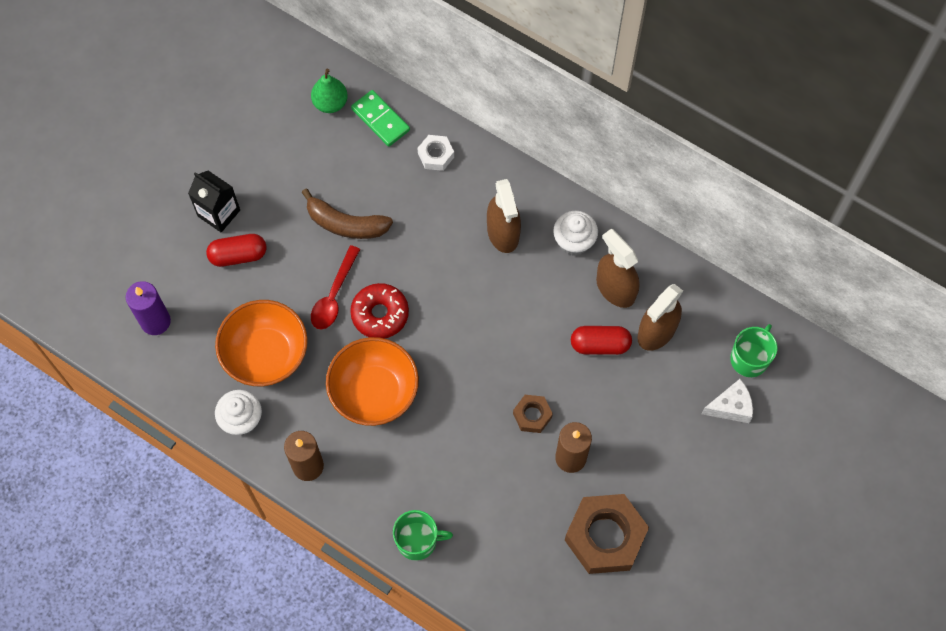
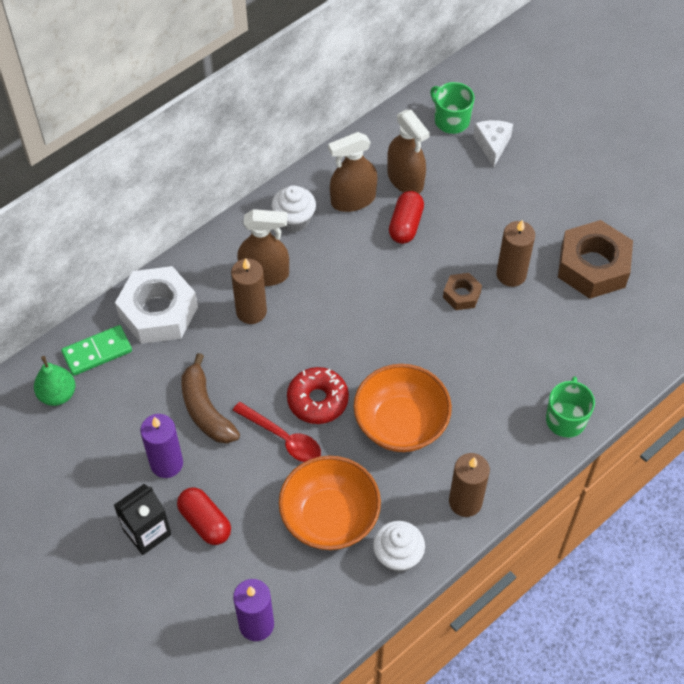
camera: 75 degrees left, 10 degrees down
(238, 255) = (205, 522): red capsule -> red capsule turned 45 degrees counterclockwise
(286, 209) = (166, 463): none -> purple candle
(346, 224) = (205, 410): brown banana -> brown banana turned 120 degrees clockwise
(436, 155) = (158, 312): white nut -> white nut, size x2.03
(458, 232) = (251, 311): none -> brown candle

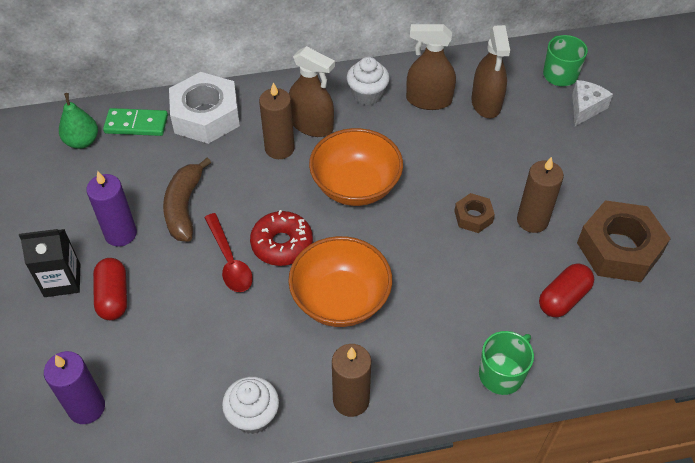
camera: 30 degrees right, 5 degrees down
(330, 517) = (219, 348): orange bowl -> orange bowl (355, 186)
(406, 225) = (461, 139): red capsule -> red capsule (563, 298)

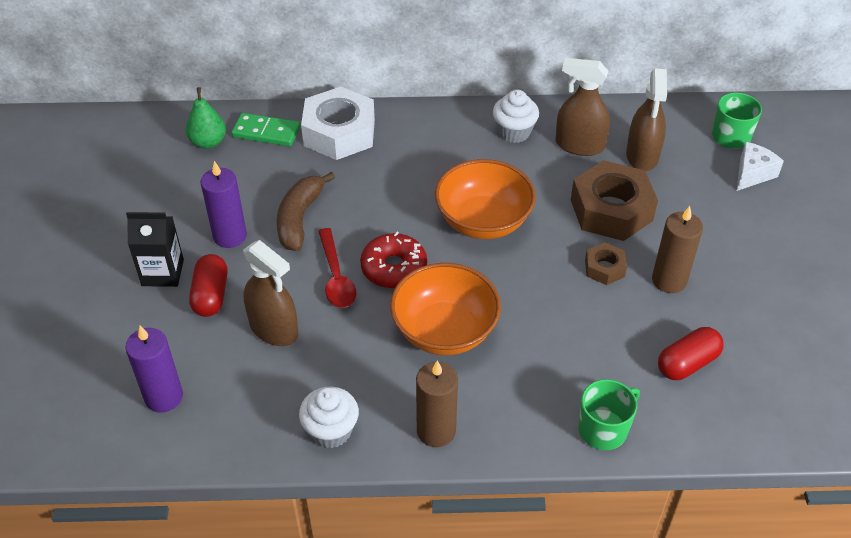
camera: 10 degrees right, 5 degrees down
(279, 148) = (410, 174): brown candle -> none
(312, 125) = (448, 155): brown spray bottle -> brown spray bottle (274, 329)
(619, 249) = (760, 322): brown nut -> brown nut (611, 210)

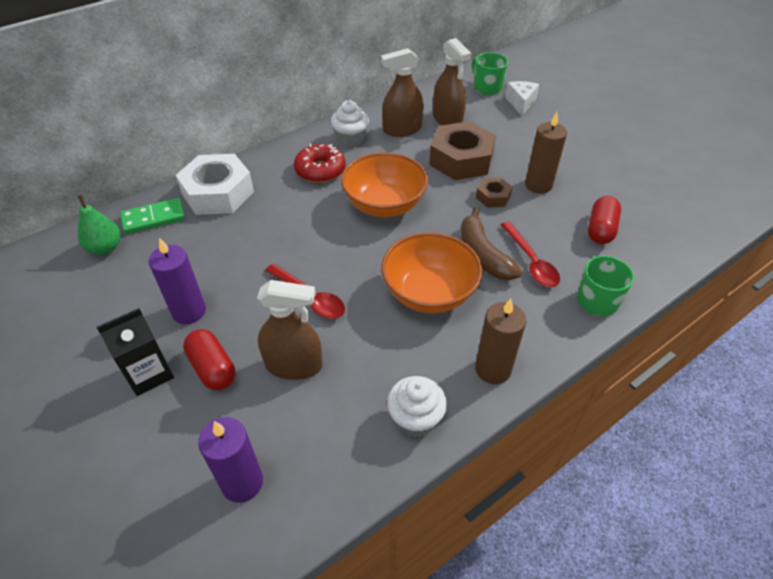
camera: 35 degrees left, 0 degrees up
(299, 218) = (240, 269): brown banana -> brown banana (483, 254)
(394, 268) = (349, 268): red donut -> red donut (320, 170)
(575, 355) = (530, 261): none -> red spoon

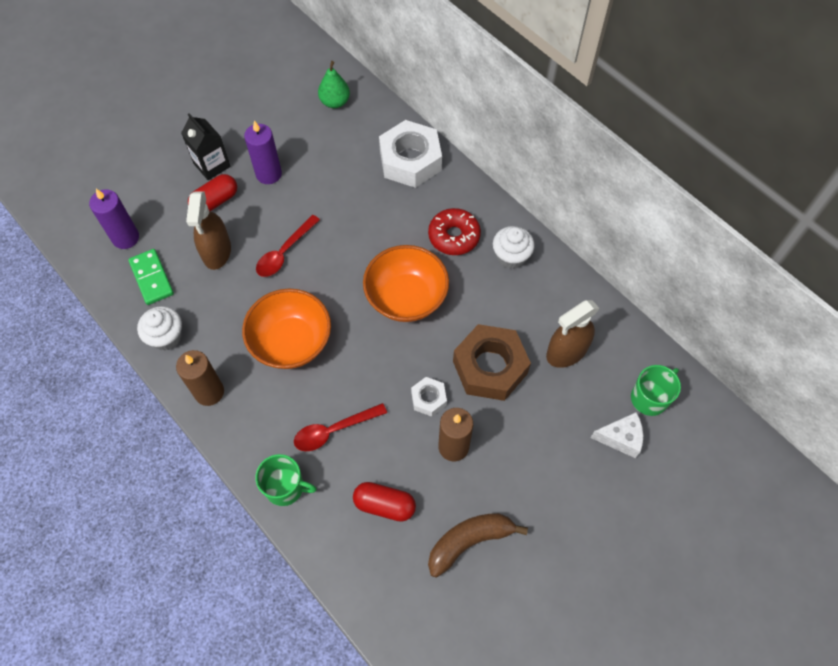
camera: 85 degrees right, 15 degrees up
(154, 218) = (372, 123): green domino -> green domino (151, 278)
(402, 129) = (538, 305): brown spray bottle -> none
(483, 254) = (341, 387): brown banana -> brown banana (469, 541)
(493, 197) = (428, 399): brown nut -> white nut

